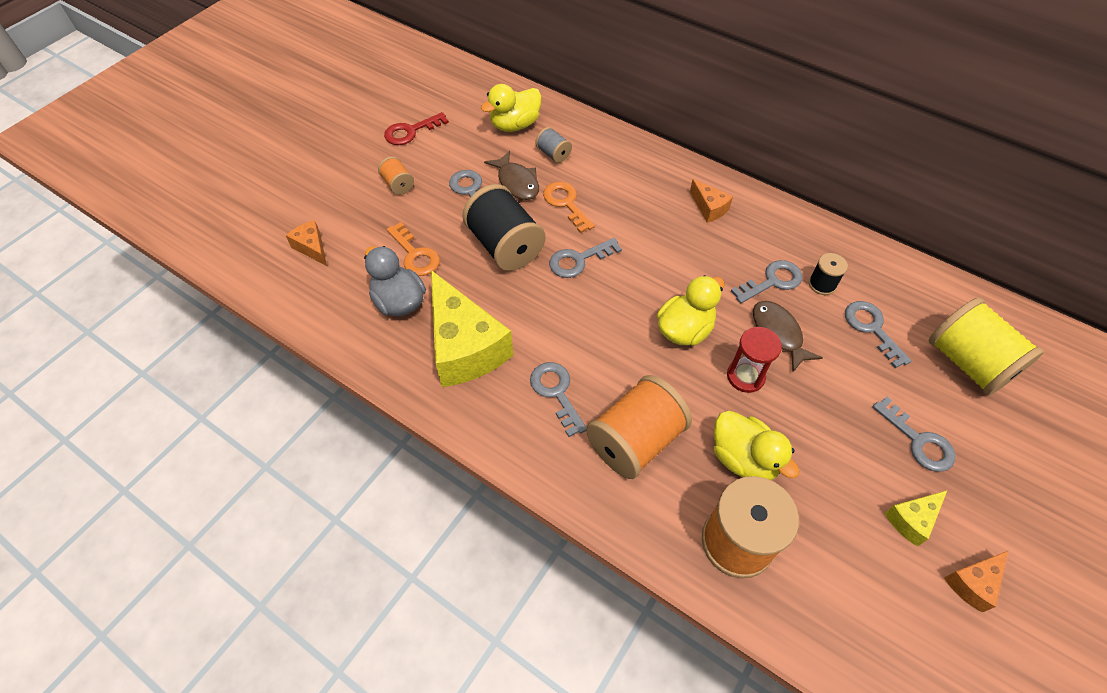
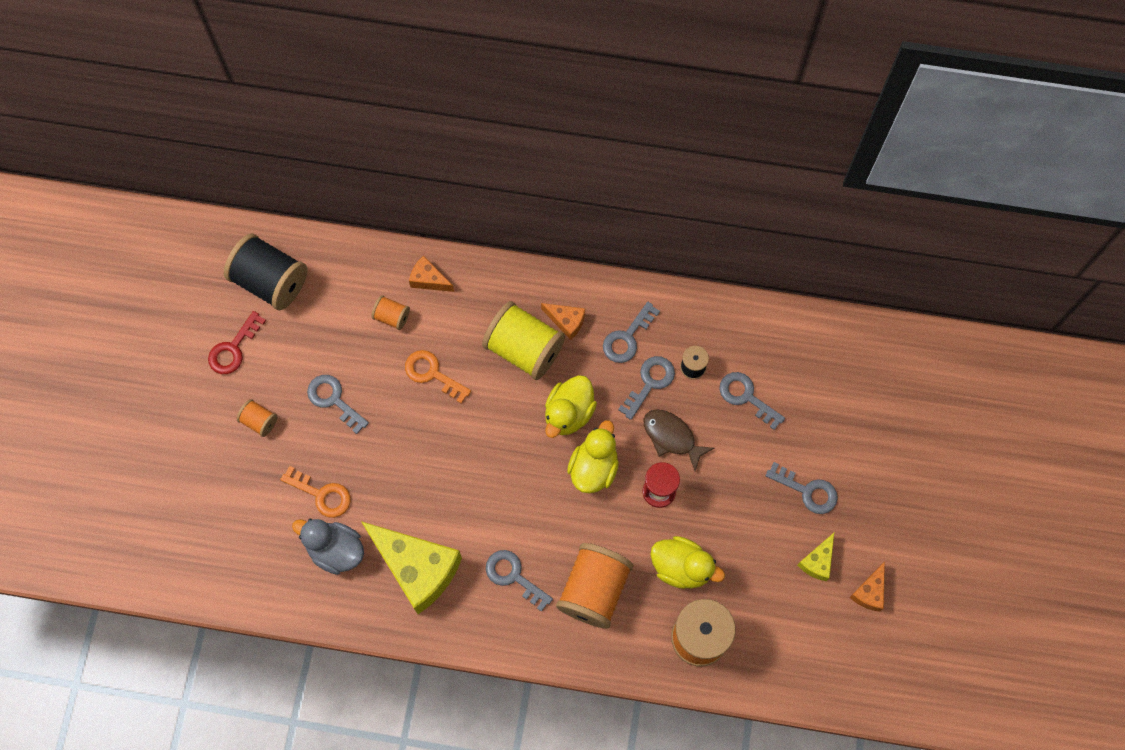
camera: 25 degrees left, 15 degrees up
(312, 248) = (221, 530): orange cheese -> orange cheese (429, 279)
(505, 246) = (399, 448): black spool -> black spool (271, 281)
(515, 125) = (335, 294): yellow duck -> yellow duck (569, 413)
(517, 182) = (373, 368): brown fish -> none
(553, 154) = (392, 317): grey spool -> orange spool
(579, 260) = (473, 434): grey key -> grey key (627, 337)
(968, 363) = (829, 398): yellow spool -> yellow spool (524, 349)

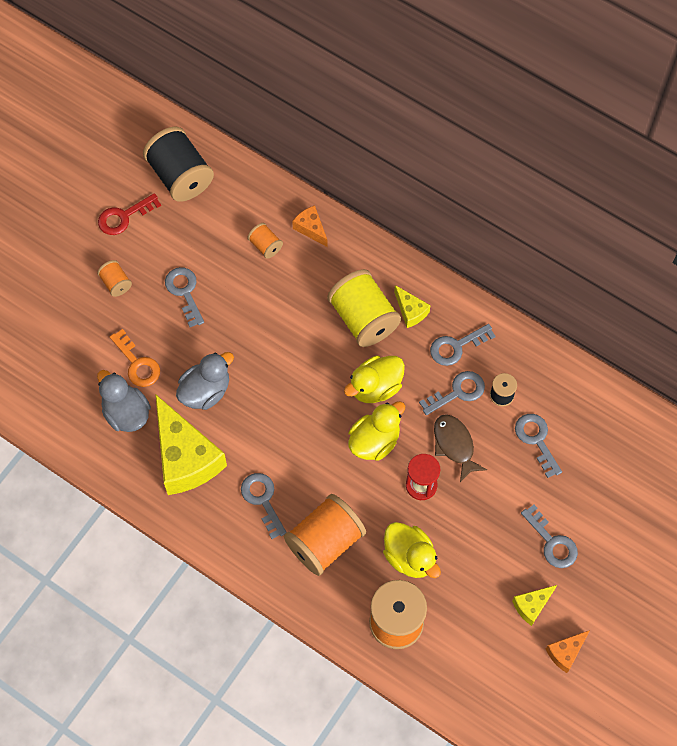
camera: 25 degrees right, 5 degrees down
(404, 492) = (205, 391): none -> grey duck
(432, 374) = (276, 306): orange key -> none
(566, 321) = (410, 311): orange cheese -> yellow cheese

